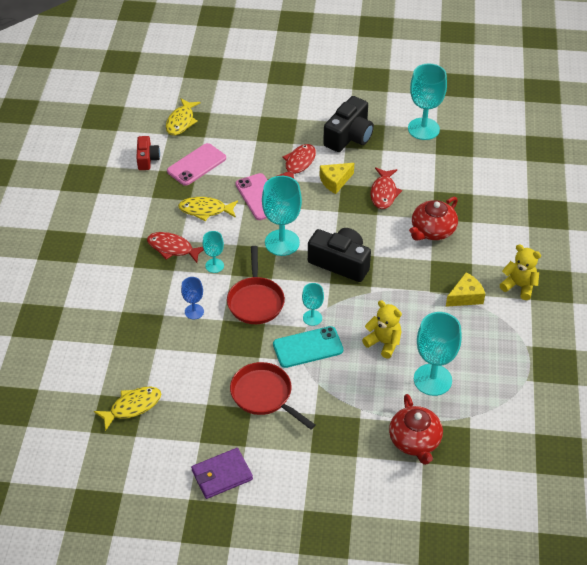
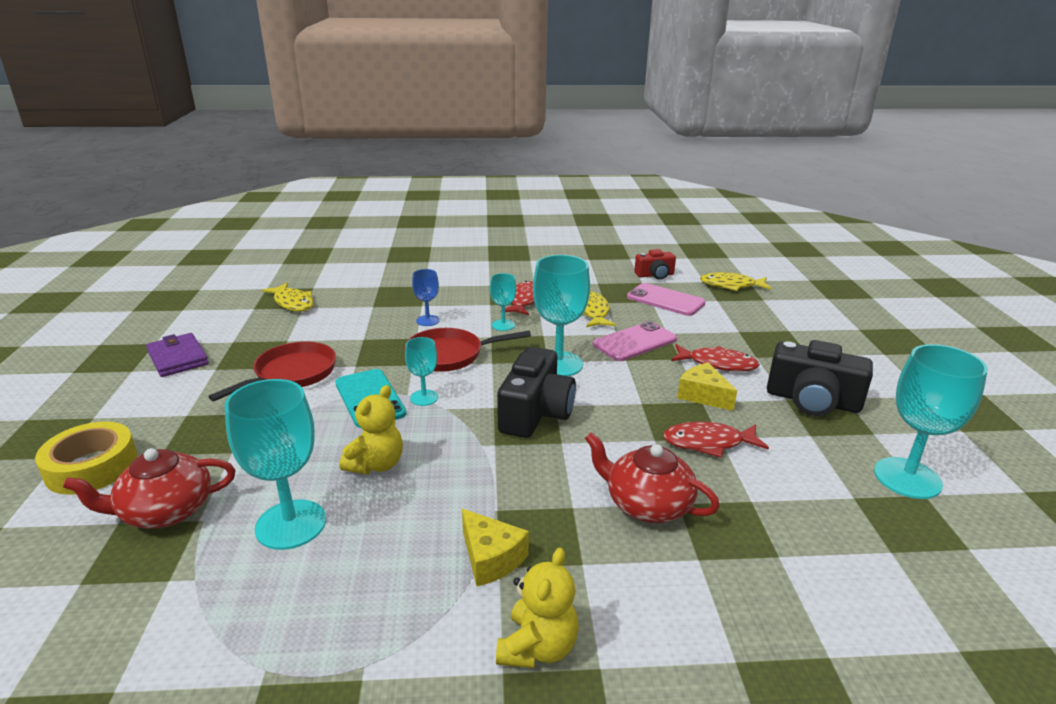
camera: 80 degrees right, 20 degrees down
(366, 492) = (92, 467): none -> yellow tape

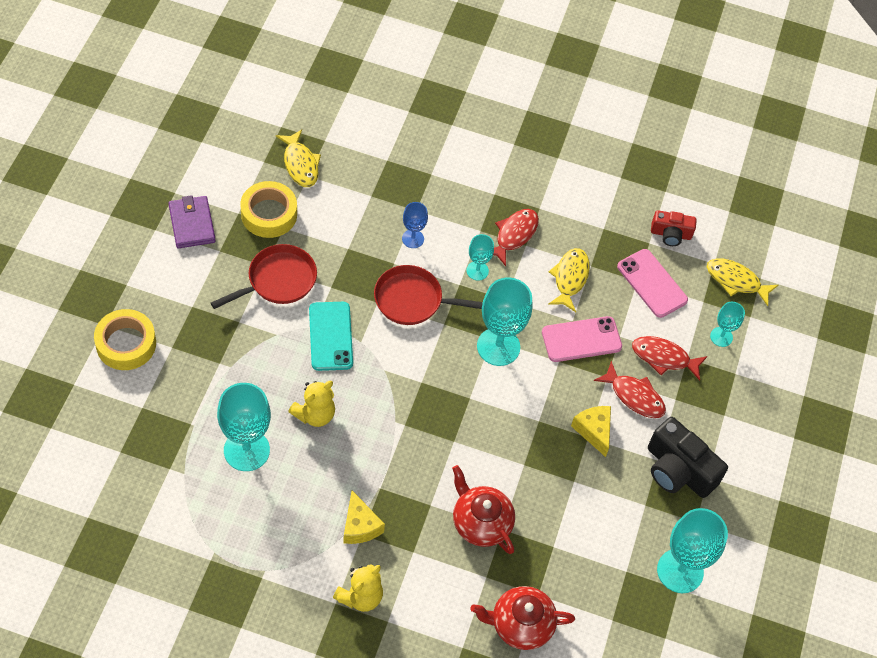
camera: 15 degrees right, 30 degrees up
(165, 511) = (171, 408): red teapot -> red teapot (520, 624)
(268, 335) = (269, 214): none -> yellow tape
(424, 398) = (372, 351): turquoise goblet -> turquoise goblet (721, 337)
(535, 413) = (450, 401): black camera -> none
(708, 443) = (561, 483): red fish -> red fish (664, 358)

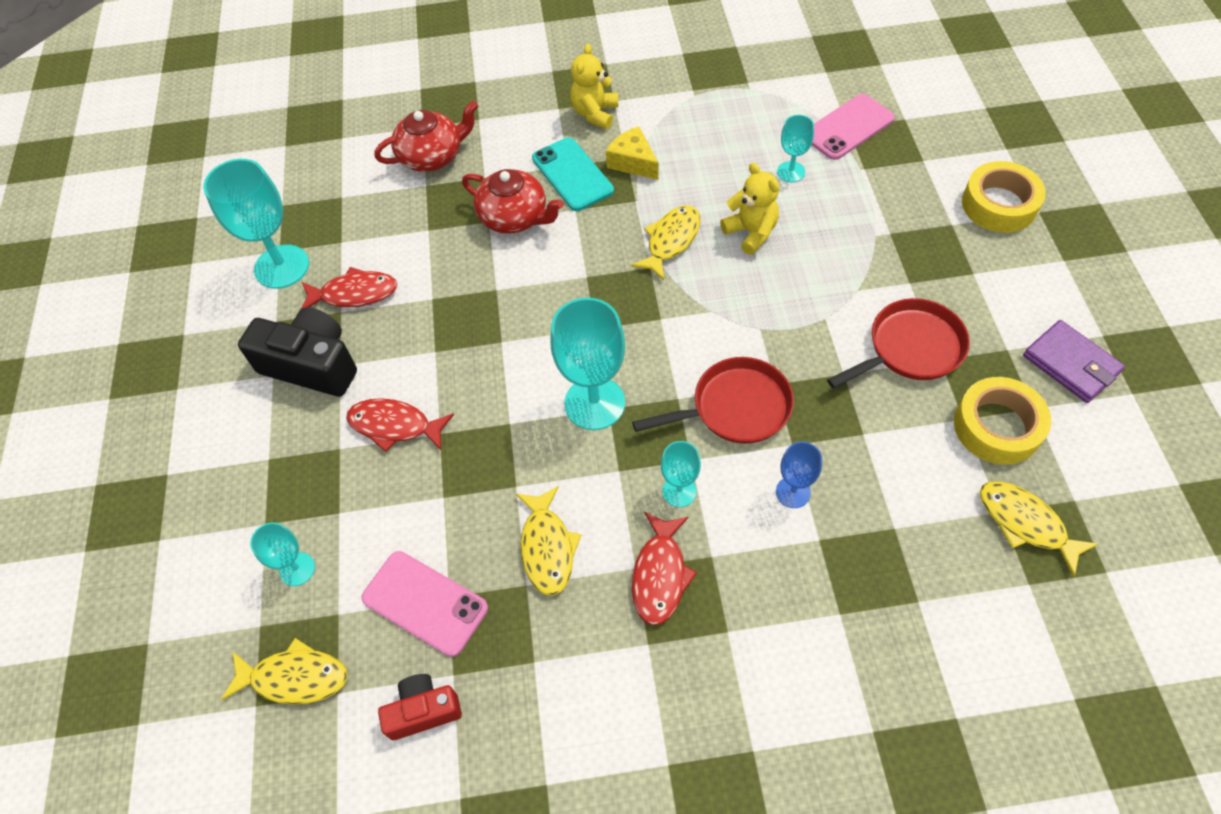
camera: 165 degrees right, 0 degrees up
(246, 450) = (791, 172): turquoise goblet -> turquoise goblet, size x0.53
(277, 281) = (910, 348): red pan -> red pan turned 150 degrees counterclockwise
(314, 414) = (751, 232): yellow teddy bear -> yellow teddy bear turned 120 degrees clockwise
(330, 336) = (798, 317): turquoise phone -> turquoise phone (572, 174)
(376, 438) = (671, 241): none -> yellow fish
(581, 339) = (492, 466): pink phone -> pink phone (848, 127)
(593, 431) = (430, 361): yellow cheese -> none
(664, 358) = (371, 496): red fish -> red fish (354, 294)

